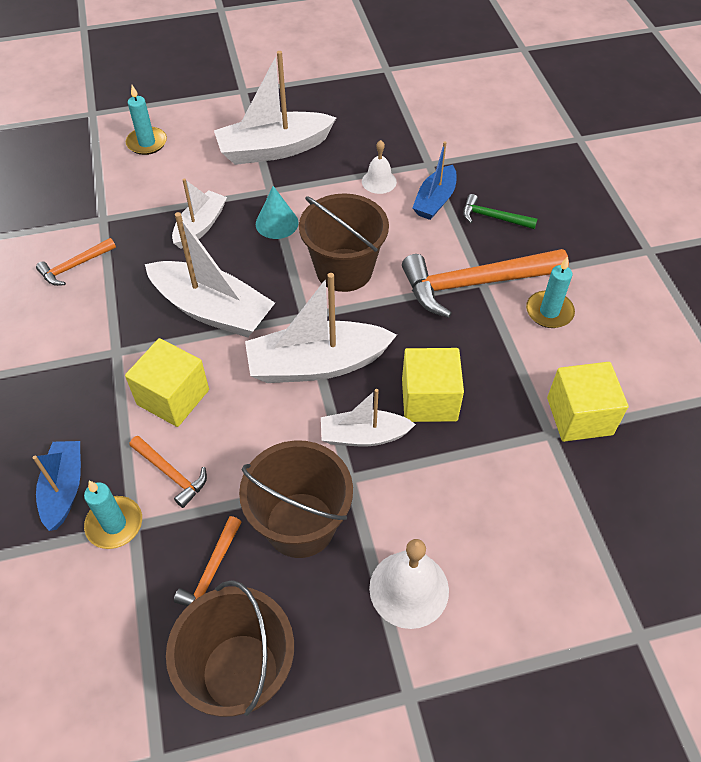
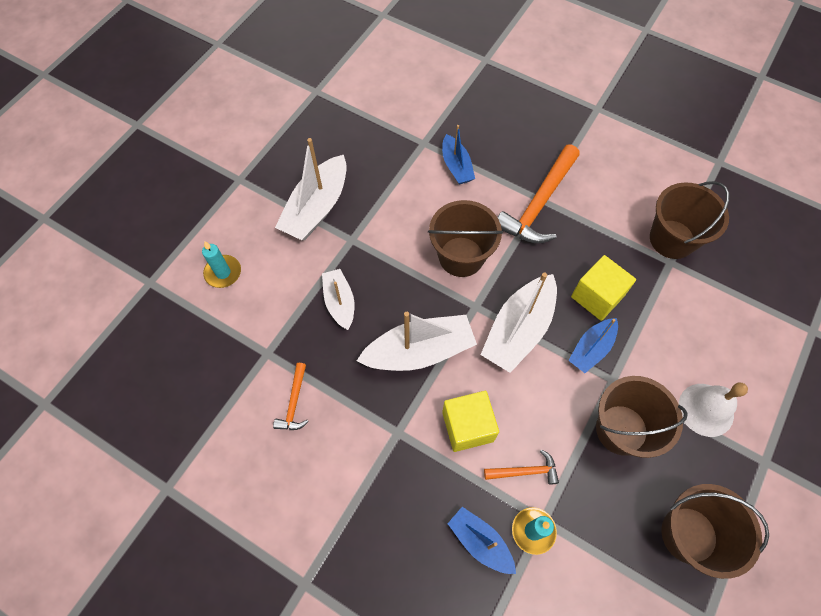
camera: 45 degrees left, 10 degrees up
(212, 572) = (613, 500): orange hammer -> none
(277, 223) = (384, 259): turquoise cone -> none
(364, 436) = (591, 349): white boat -> blue boat
(379, 181) = (409, 179): white bell -> none
(493, 217) = (500, 152): green hammer -> none
(549, 312) = (593, 189): turquoise candle -> none
(579, 416) = (672, 239): yellow cube -> brown bucket

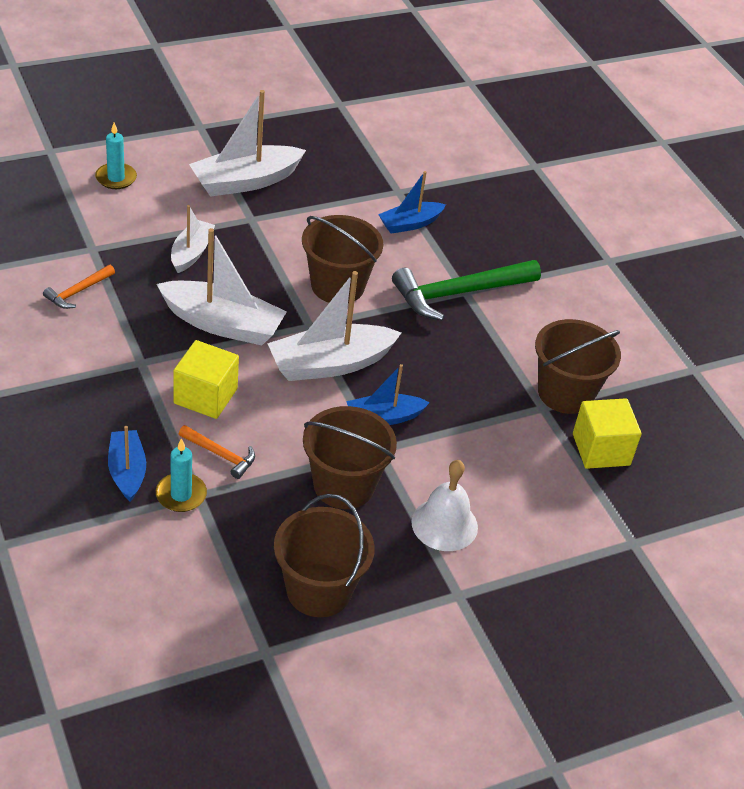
camera: 30 degrees right, 20 degrees down
(456, 166) = (410, 224): blue boat -> blue boat turned 45 degrees clockwise
(539, 204) = (459, 293): orange hammer -> green hammer
(597, 296) = (435, 387): yellow cube -> yellow cube (601, 449)

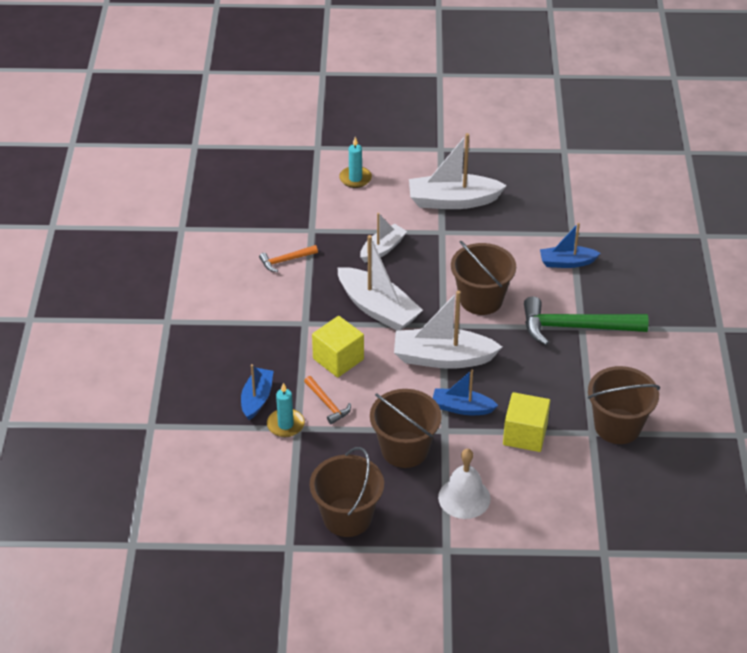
camera: 30 degrees right, 0 degrees up
(601, 449) = (620, 476): yellow cube -> yellow cube (525, 434)

